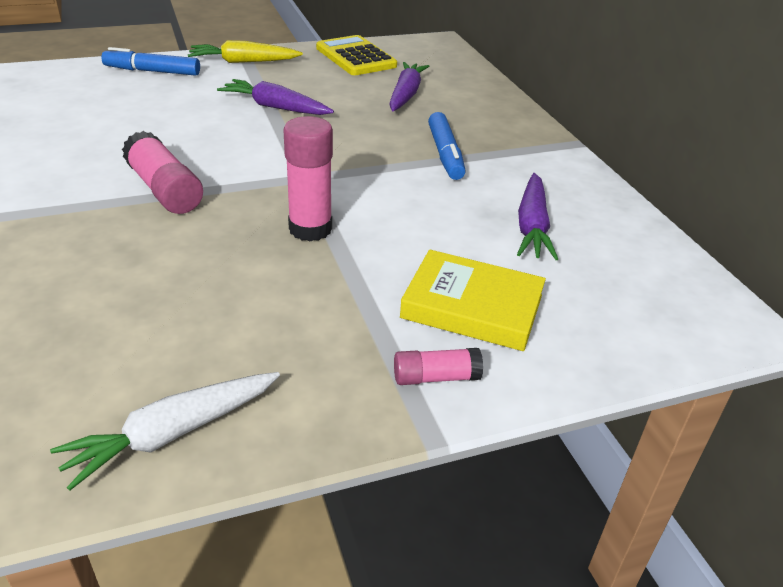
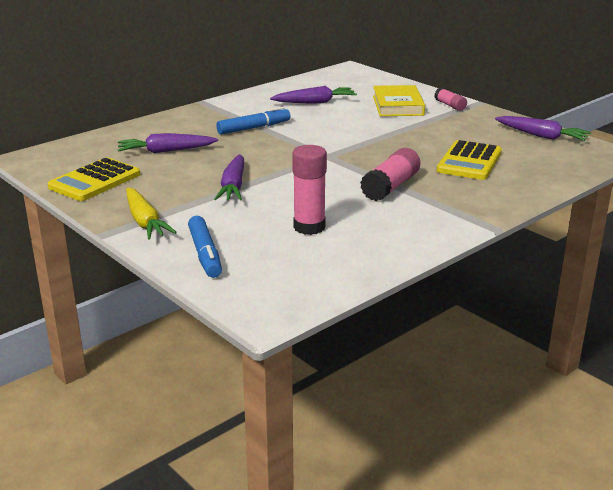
camera: 110 degrees left, 10 degrees down
(163, 283) = (469, 162): none -> yellow calculator
(173, 433) = (541, 136): white carrot -> purple carrot
(310, 229) = (380, 143): pink glue stick -> pink glue stick (309, 227)

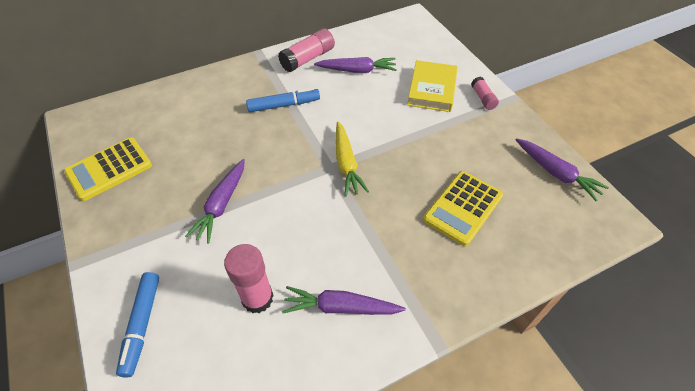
camera: 15 degrees right, 25 degrees up
(145, 222) = (117, 251): yellow carrot -> yellow carrot (346, 163)
(166, 151) = (191, 130): purple carrot -> purple carrot (341, 307)
(390, 187) = (366, 239): pink glue stick -> pink glue stick (308, 59)

